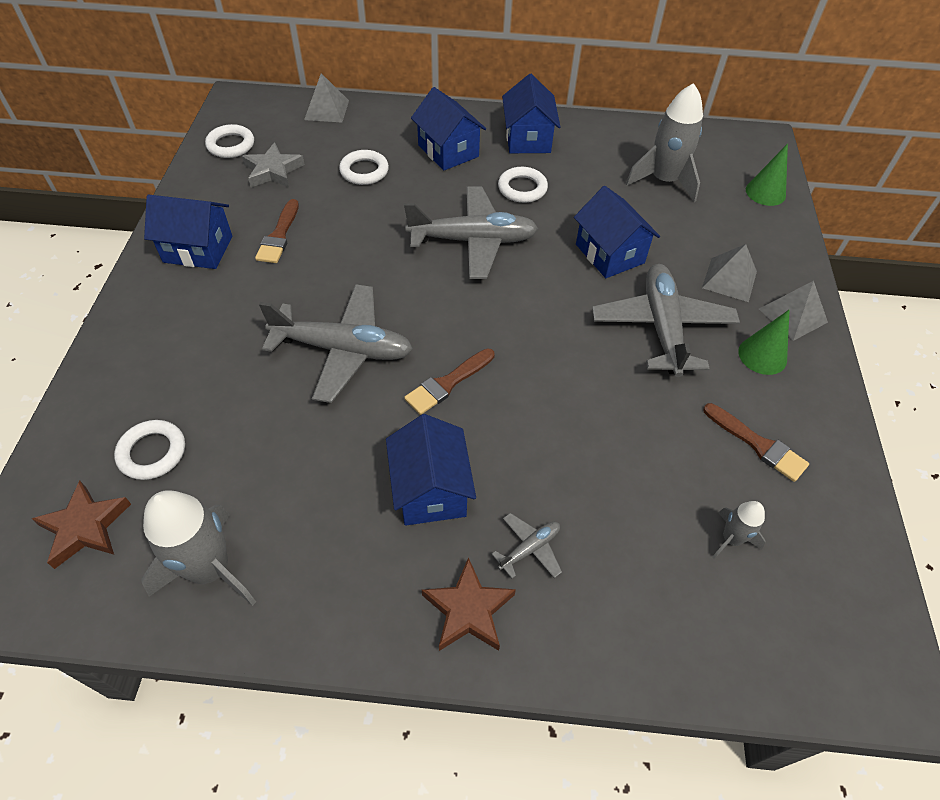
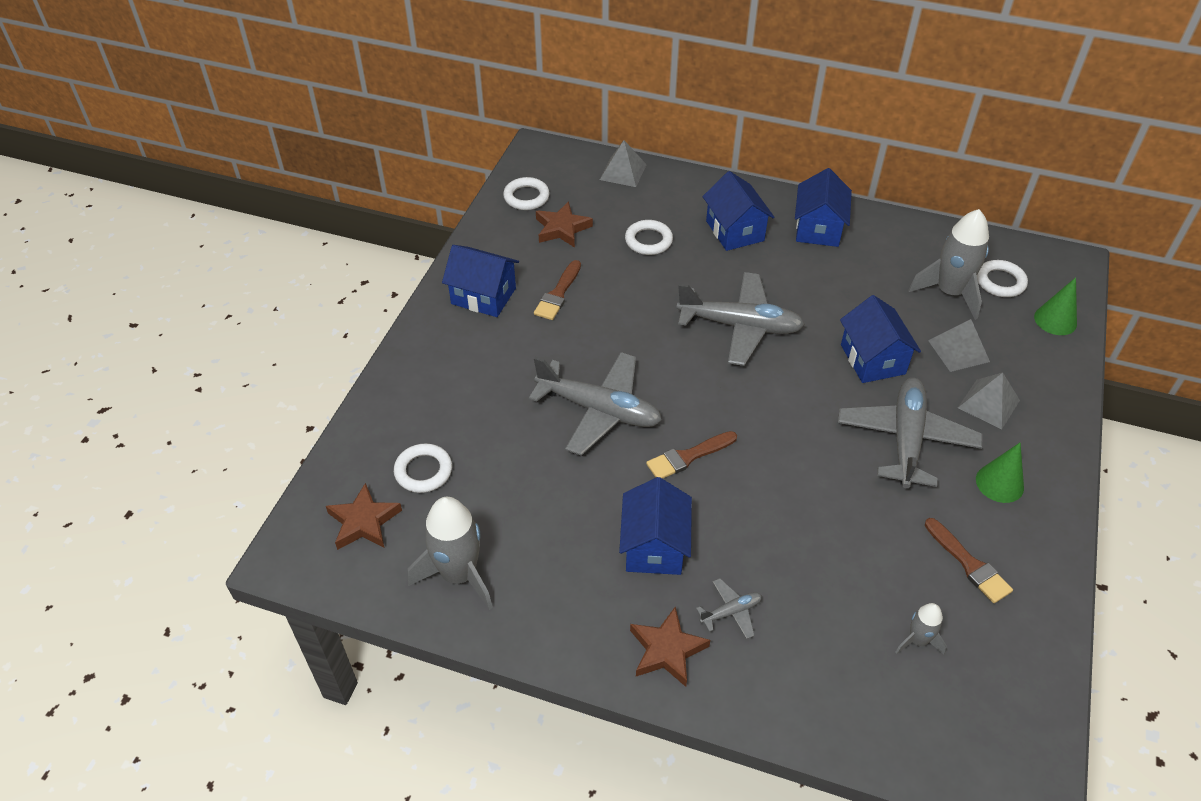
camera: 15 degrees right, 5 degrees down
(273, 171) = (562, 228): grey star -> brown star
(522, 188) = (800, 280): white ring -> white ring (1000, 282)
(792, 315) = (1043, 450): grey pyramid -> grey pyramid (958, 351)

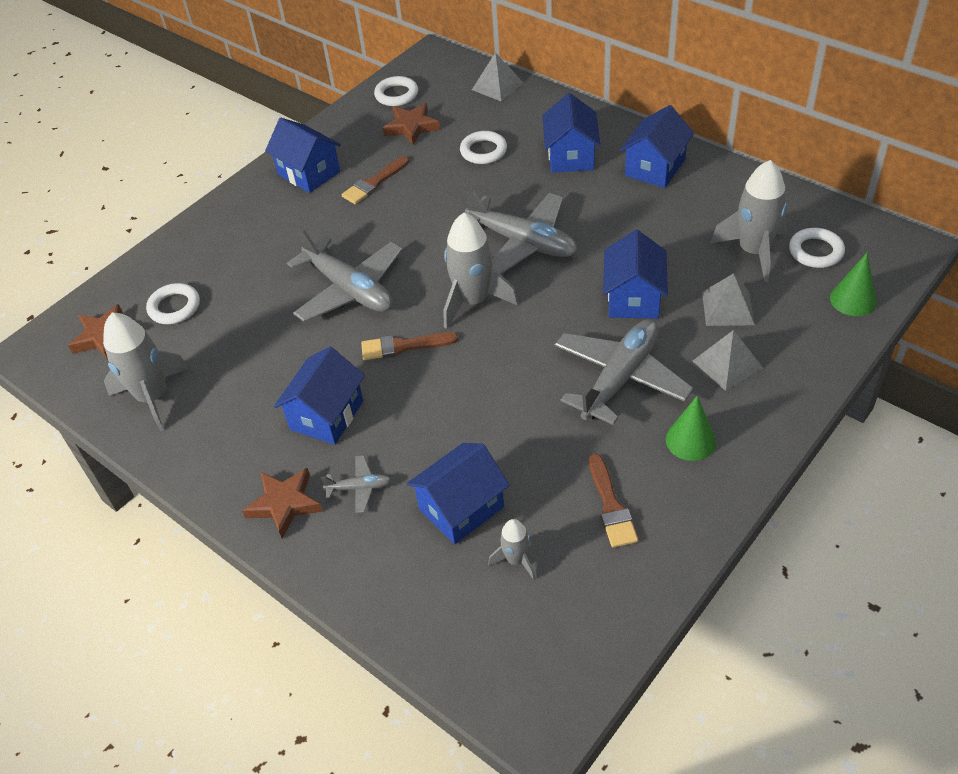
camera: 25 degrees right, 0 degrees up
(728, 395) = (473, 301): none -> grey rocket
(839, 604) = (461, 508): none -> blue house

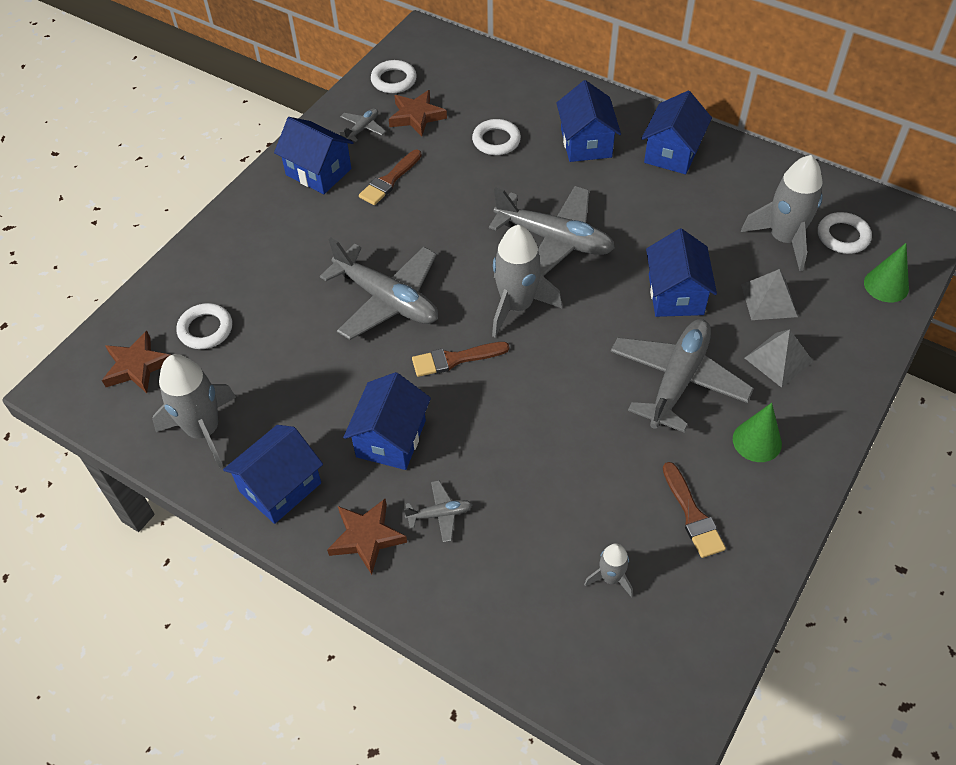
camera: 10 degrees left, 5 degrees up
(358, 136) = (362, 129): none -> grey plane
(461, 508) = (546, 528): blue house -> blue house (280, 487)
(497, 86) = (497, 67): grey pyramid -> none

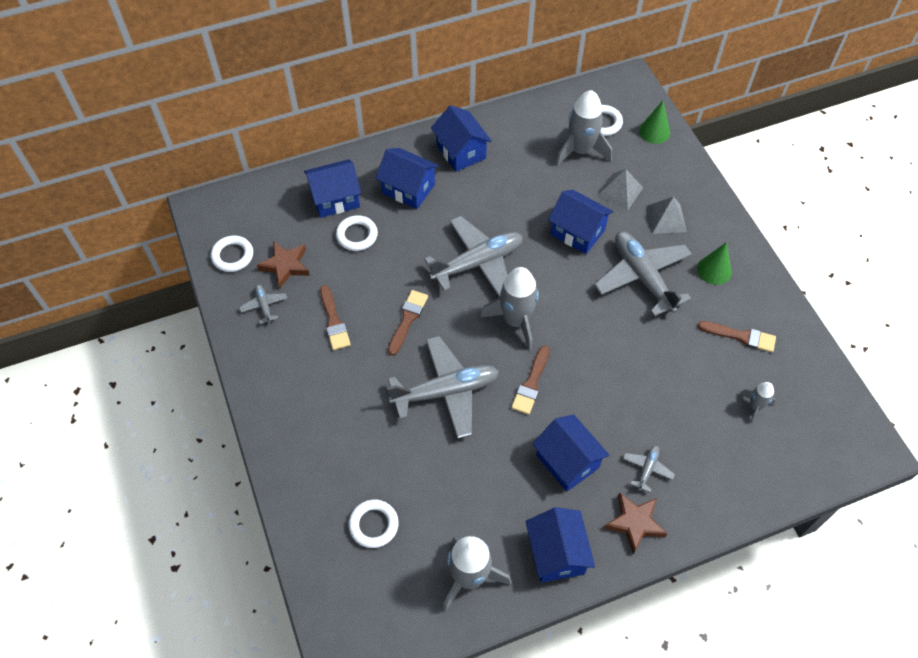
camera: 55 degrees left, 5 degrees up
(137, 366) = (370, 593): brown star -> none
(318, 172) = (281, 360): blue house -> blue house (335, 199)
(440, 227) = (407, 319): none -> brown brush

